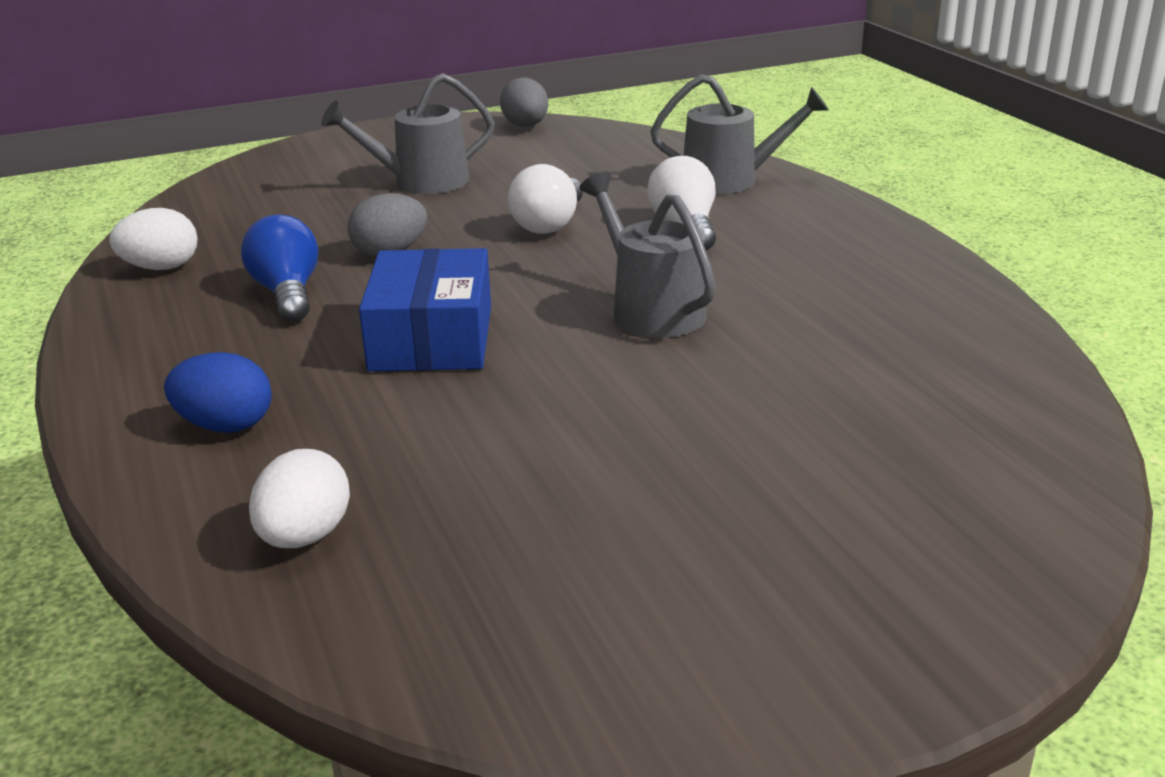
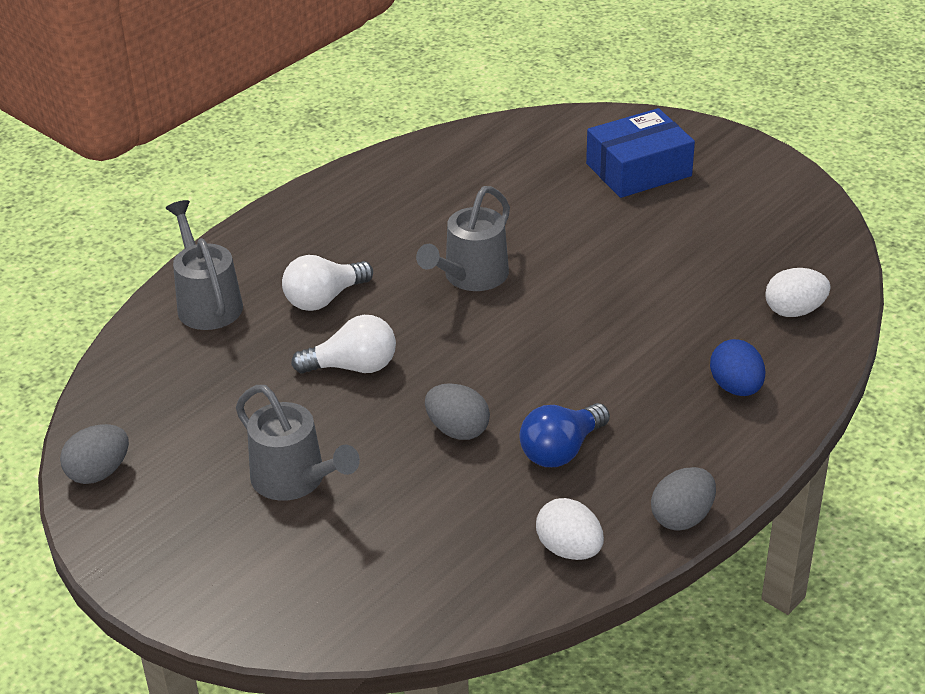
camera: 115 degrees left, 10 degrees up
(102, 330) = (682, 517): none -> grey egg
(431, 338) = (574, 352): blue box -> blue box (638, 170)

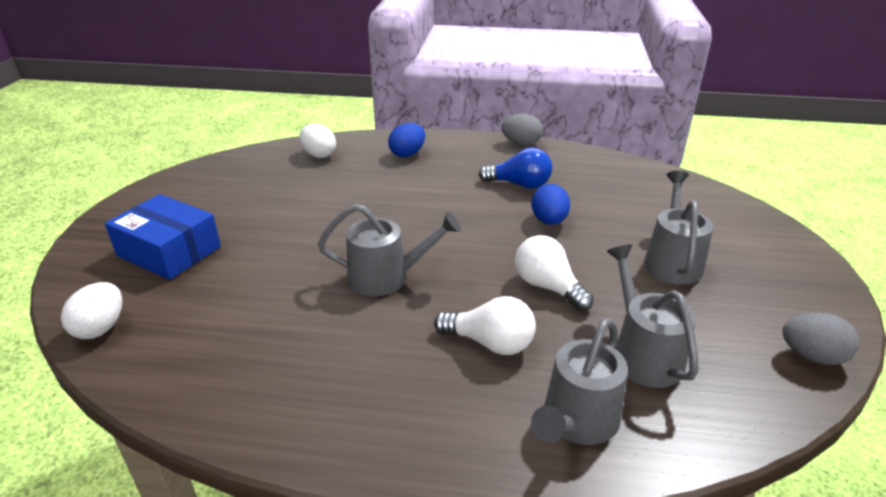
camera: 125 degrees left, 5 degrees down
(219, 374) = (642, 353): none -> grey watering can
(457, 430) = (549, 221): grey egg -> blue egg
(569, 549) = (582, 162): white egg -> white egg (101, 328)

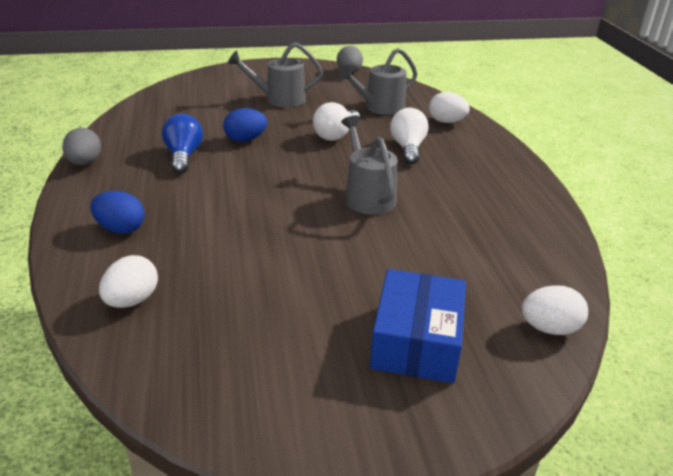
camera: 110 degrees left, 0 degrees up
(577, 422) = (446, 122): grey watering can -> white egg

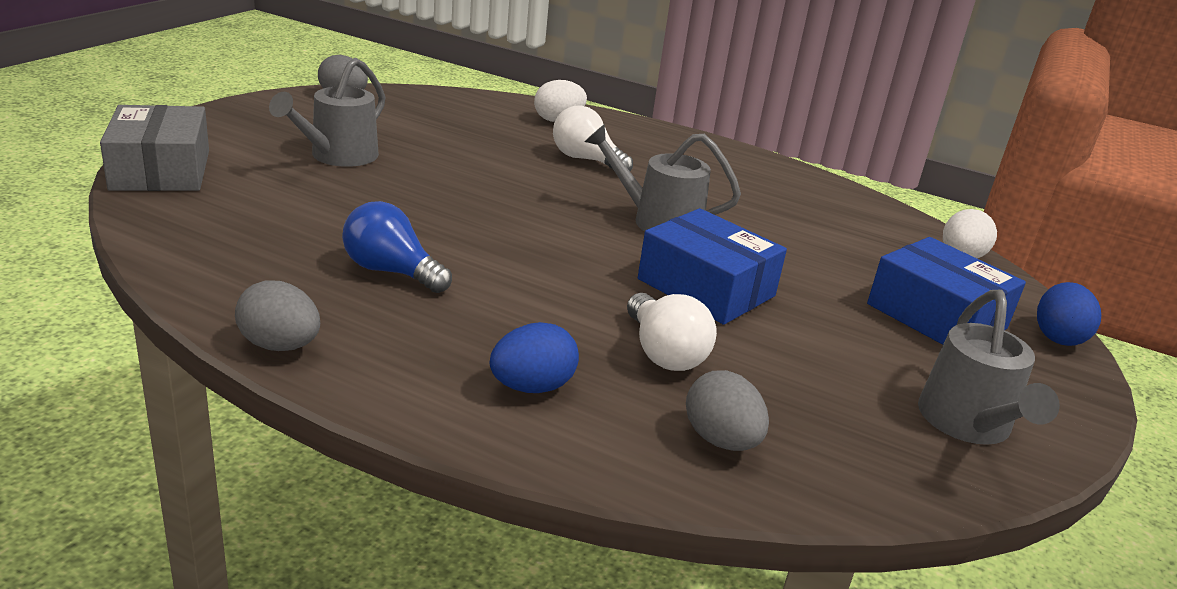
camera: 55 degrees left, 5 degrees down
(132, 300) = (721, 440): white egg -> grey egg
(198, 80) = (161, 170): none -> grey box
(245, 140) = (415, 219): blue egg -> blue egg (1057, 337)
(306, 239) = (706, 287): none -> blue box
(336, 135) = (495, 174): white light bulb -> white light bulb (663, 353)
(380, 107) = (468, 127): grey watering can -> grey watering can (968, 424)

